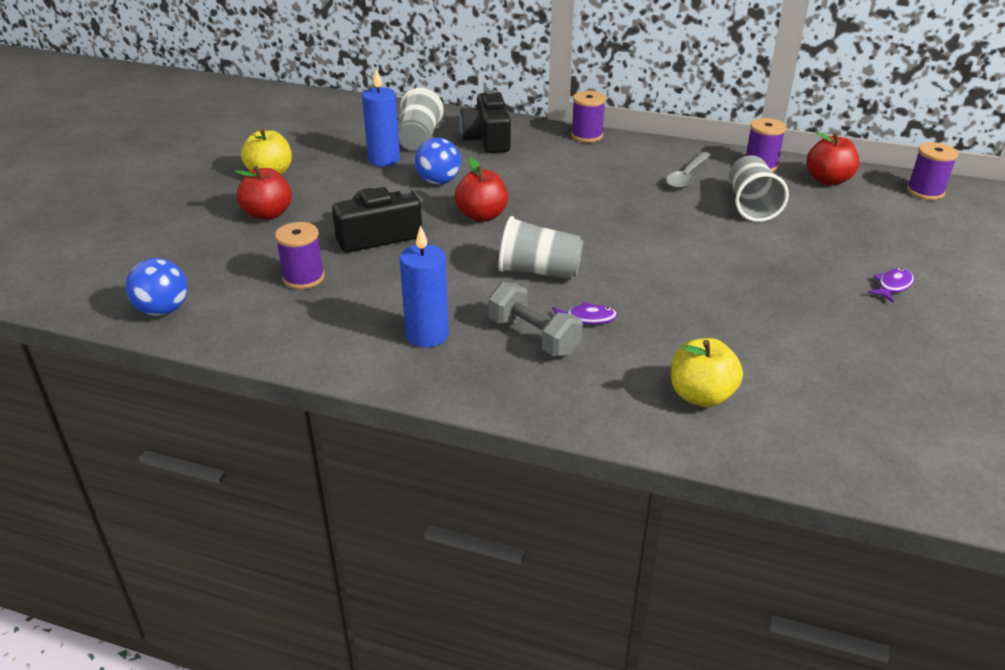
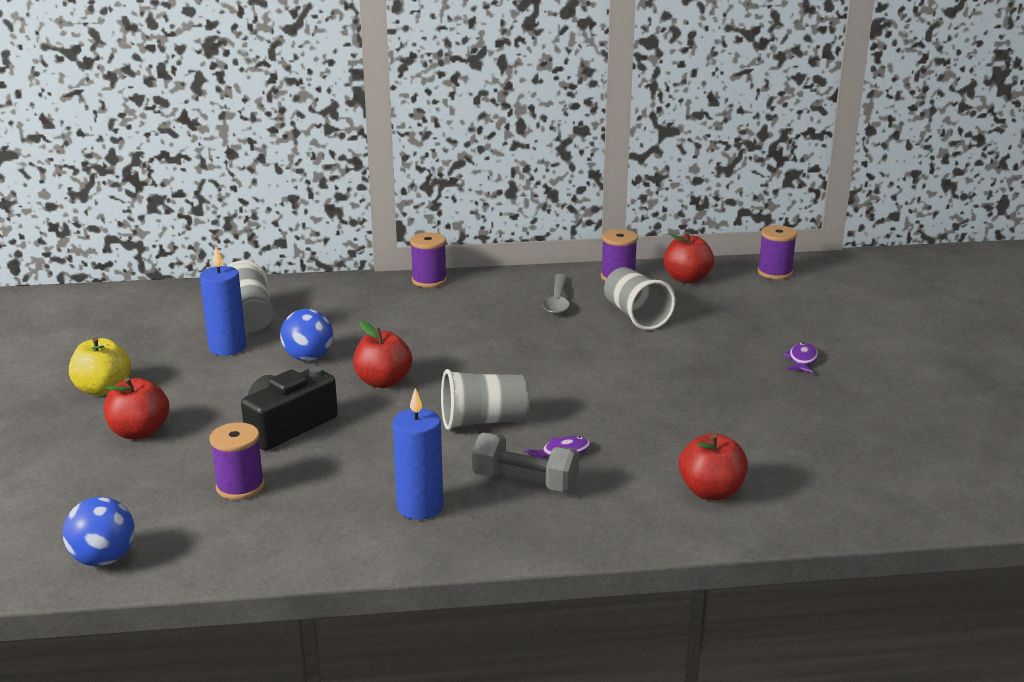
camera: 25 degrees left, 10 degrees down
(487, 139) = (326, 304): black camera -> none
(701, 396) = (711, 492): yellow apple -> red apple

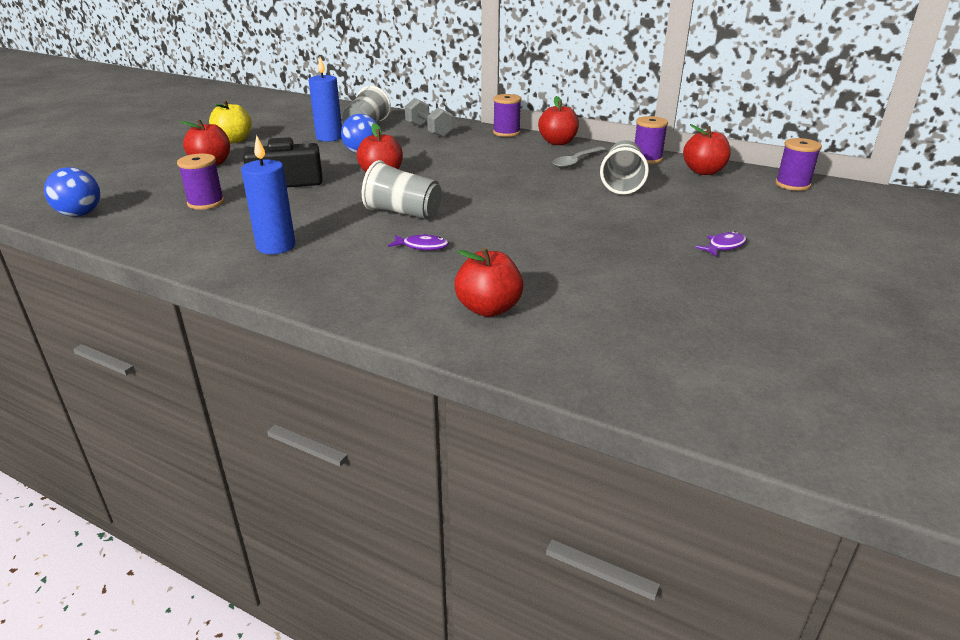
camera: 35 degrees right, 5 degrees up
(503, 279) = (557, 142): none -> red apple
(525, 481) = (366, 255): grey dumbbell -> grey dumbbell (428, 131)

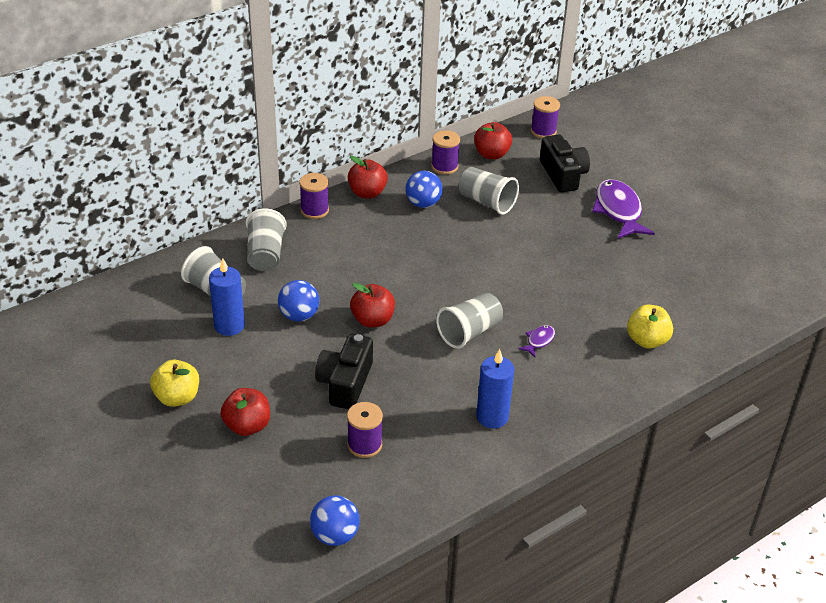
camera: 65 degrees left, 10 degrees up
(428, 131) = (265, 254): grey dumbbell -> grey cup
(488, 309) = (647, 340): red apple -> yellow apple
(576, 162) = (423, 203): grey spoon -> blue ball
(724, 246) = (618, 211): purple fish -> purple fish, size x2.16
(735, 206) = (563, 175): none -> black camera

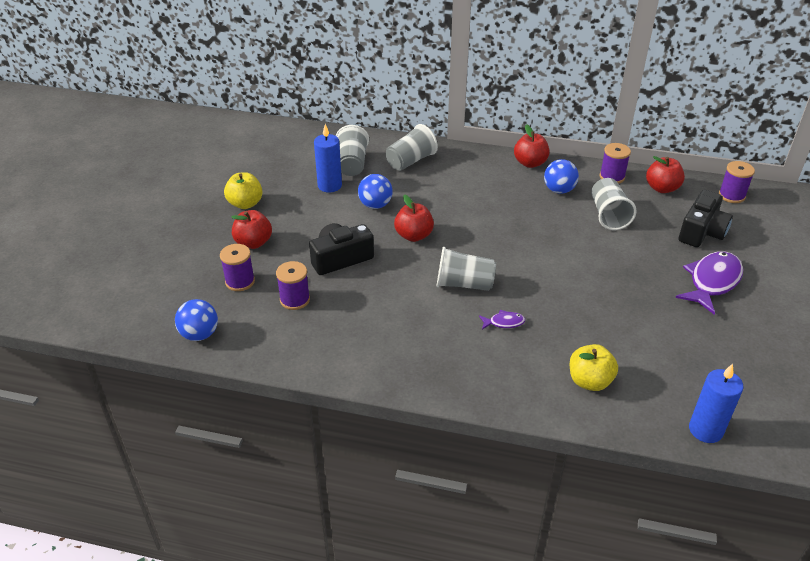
camera: 50 degrees right, 0 degrees up
(314, 210) = (479, 154): purple spool -> purple spool (240, 281)
(492, 417) = (394, 343): blue candle -> blue candle (705, 430)

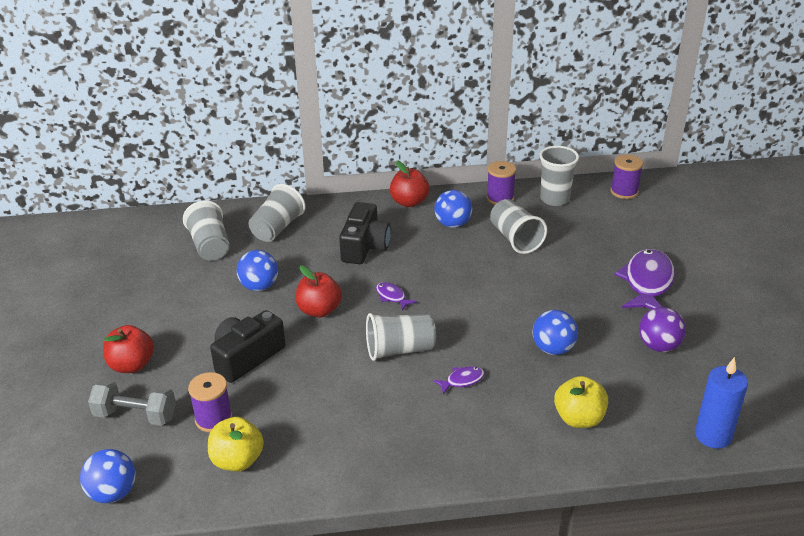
camera: 20 degrees left, 5 degrees down
(240, 281) = (135, 415): purple spool -> grey dumbbell
(245, 204) = (100, 321): yellow apple -> yellow apple (237, 460)
(329, 185) = (195, 277): blue candle -> none
(478, 239) = (392, 297): none -> purple fish
(596, 317) = (553, 349): none -> blue ball
(662, 188) = (554, 199): red apple -> grey cup
(694, 339) = (658, 346): none -> purple ball
(701, 232) = (613, 234): black camera -> black camera (365, 247)

